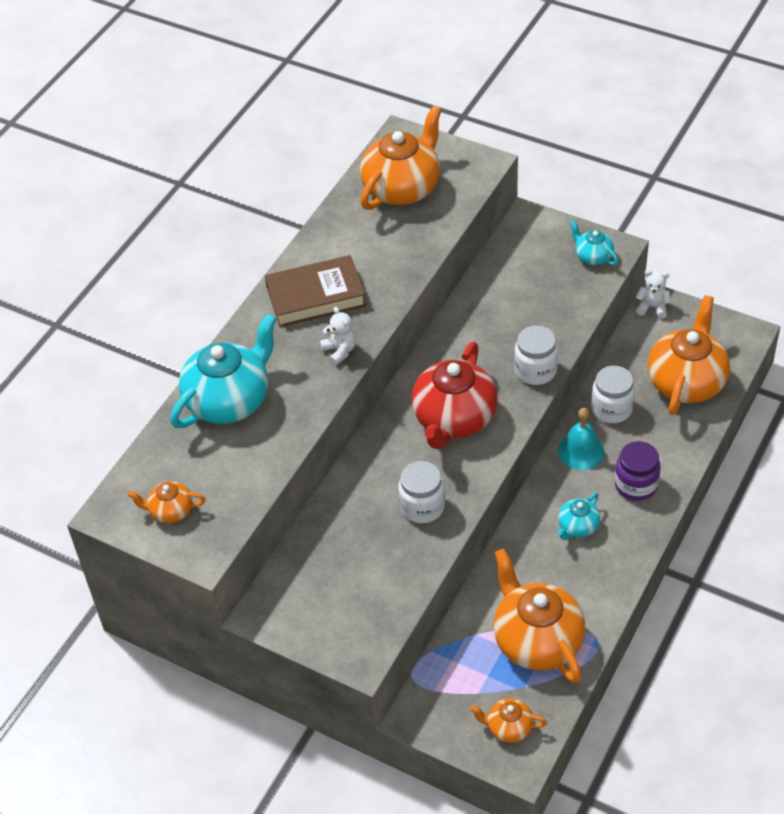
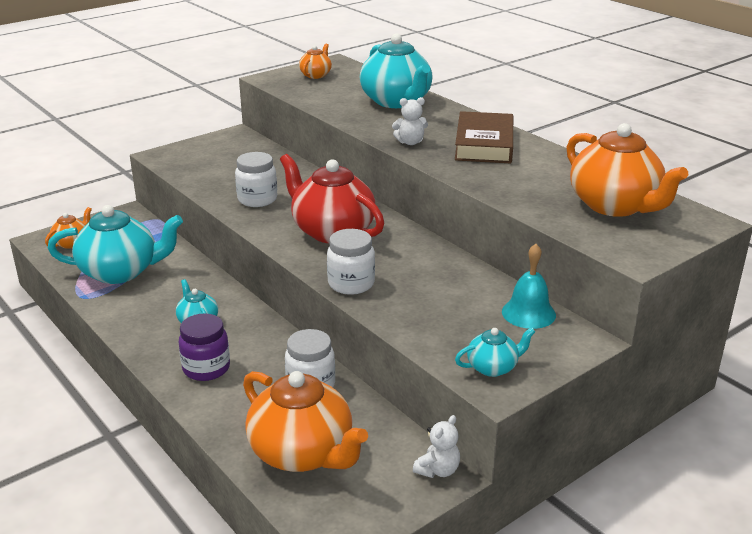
camera: 110 degrees right, 20 degrees down
(536, 640) = (121, 272): orange teapot -> turquoise teapot
(581, 451) = (276, 349): turquoise bell -> turquoise bell (528, 313)

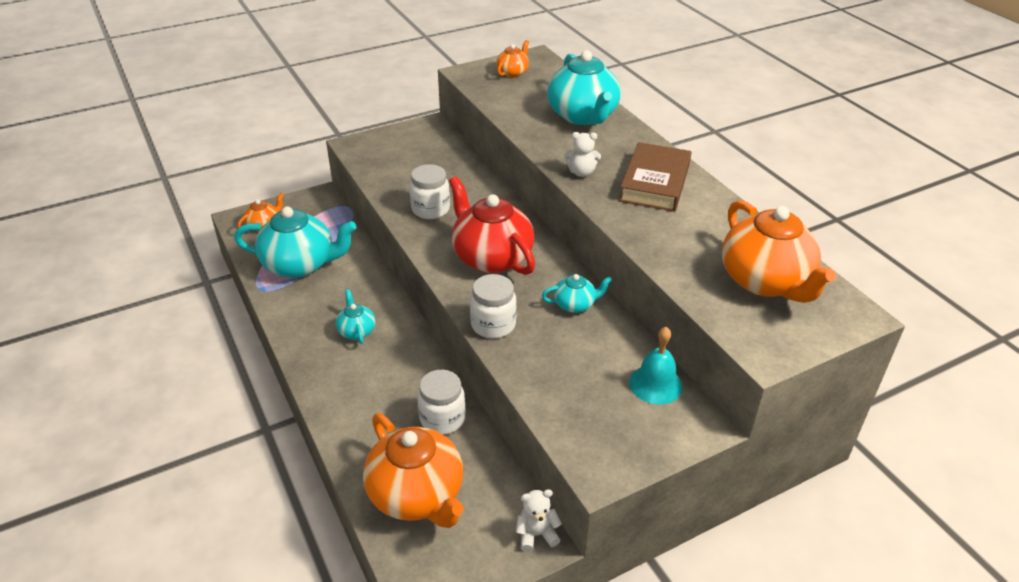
camera: 10 degrees right, 10 degrees up
(206, 368) = (352, 386): purple jar -> none
(438, 470) = (536, 534): white teddy bear -> white teddy bear turned 150 degrees counterclockwise
(493, 367) = (602, 446): turquoise teapot -> turquoise teapot (575, 304)

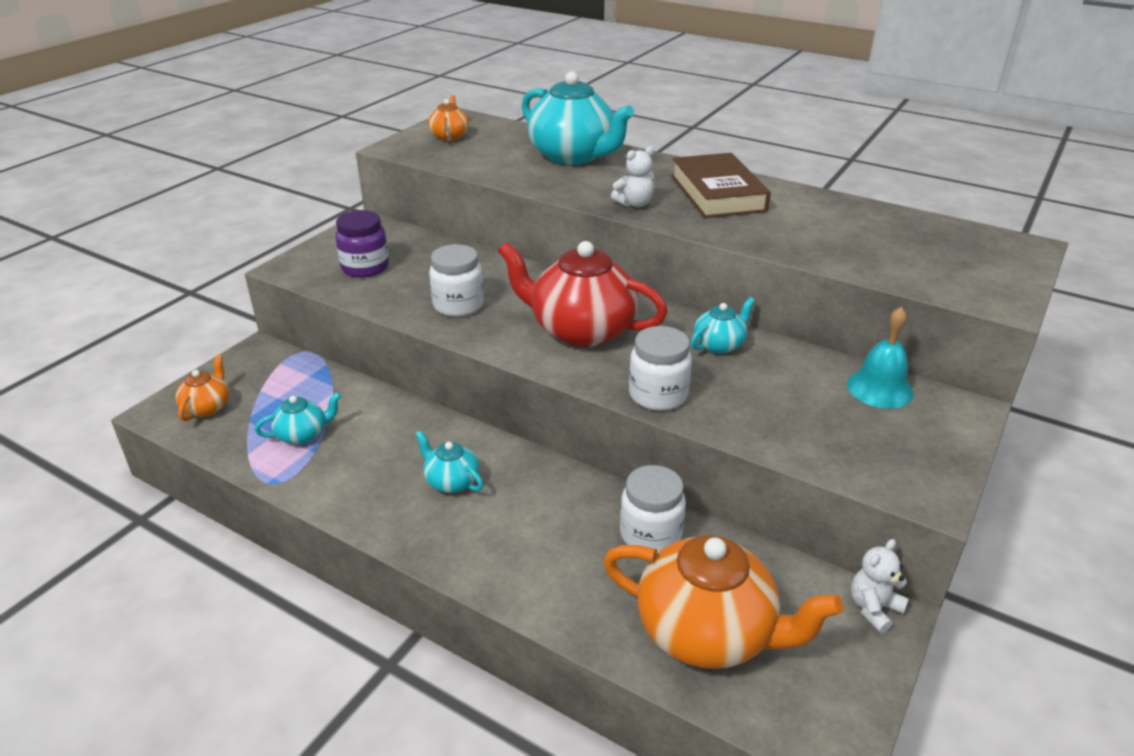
camera: 30 degrees left, 5 degrees down
(300, 264) = (303, 434): turquoise teapot -> turquoise teapot, size x0.48
(399, 160) = (365, 267): none -> purple jar
(766, 282) = (921, 244): orange teapot -> none

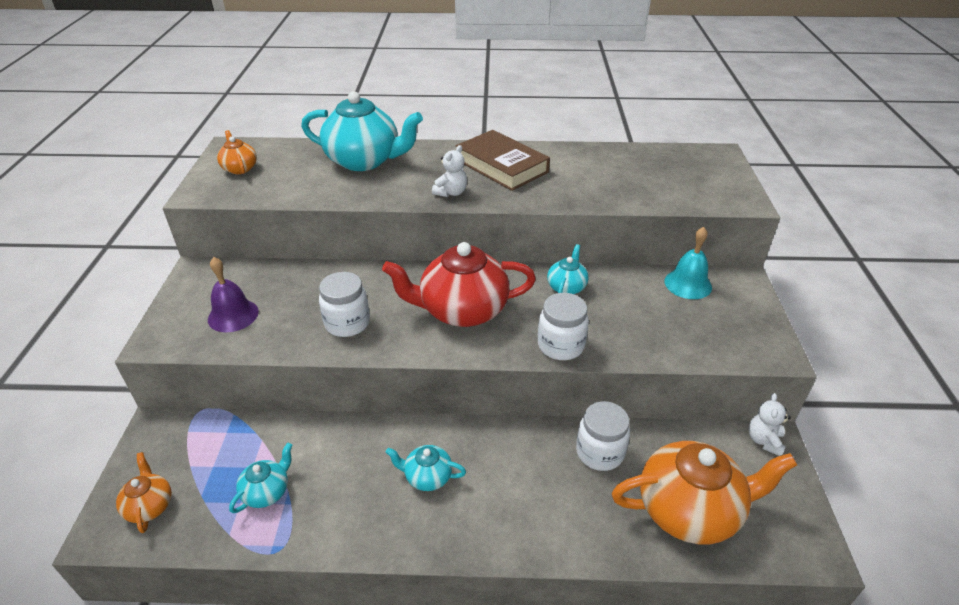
camera: 30 degrees left, 5 degrees up
(365, 267) = (233, 315): purple jar -> purple bell

